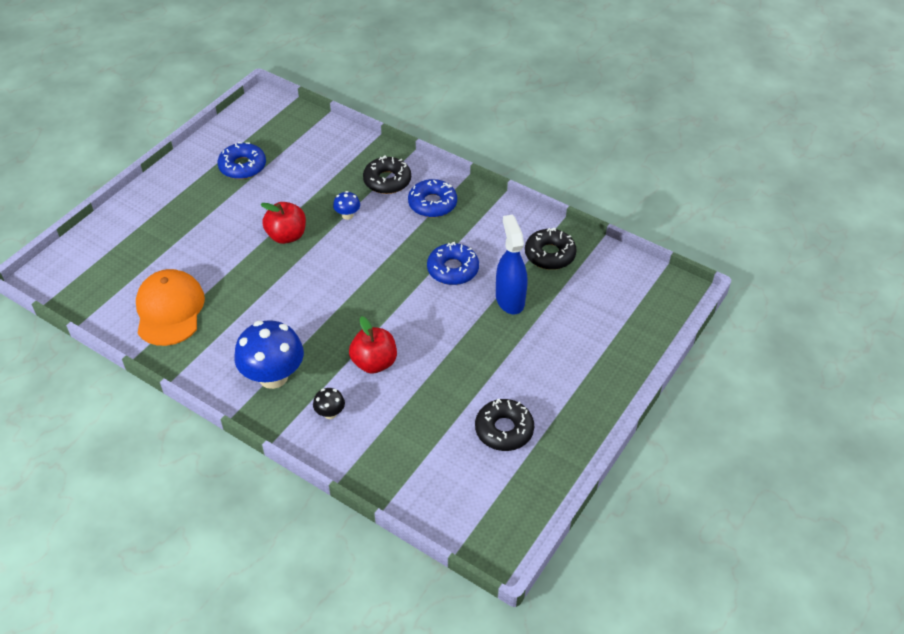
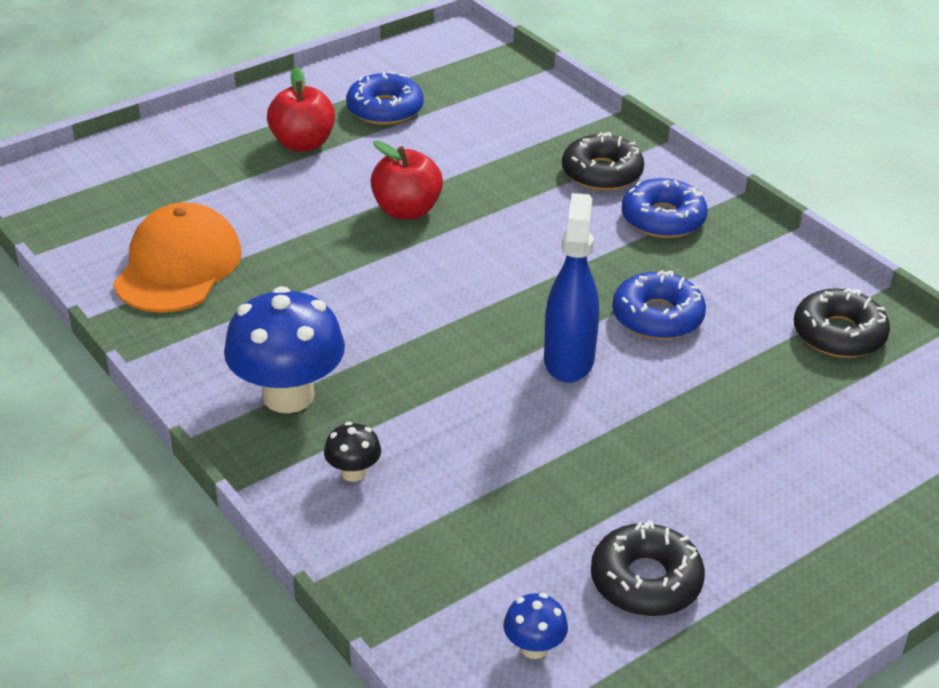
camera: 20 degrees right, 10 degrees down
(347, 215) = (516, 204): blue mushroom -> blue mushroom (534, 647)
(374, 363) = (462, 418): red apple -> red apple (303, 144)
(510, 299) = (739, 383): blue spray bottle -> blue spray bottle (568, 360)

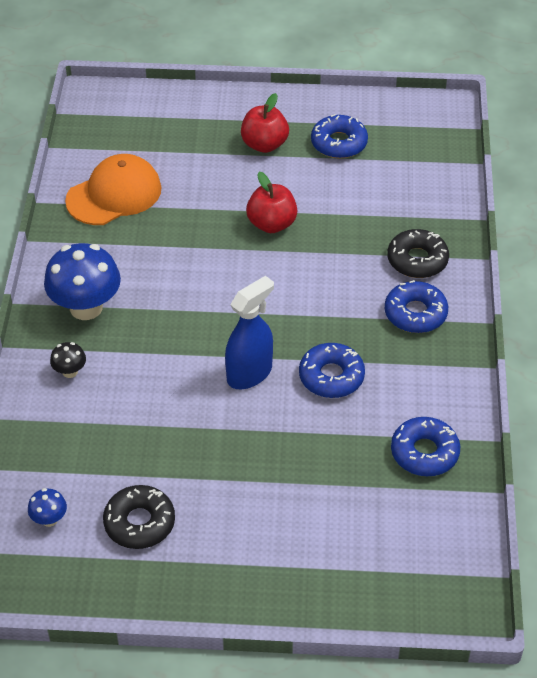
camera: 40 degrees right, 10 degrees up
(839, 334) = (424, 452): black donut -> blue donut

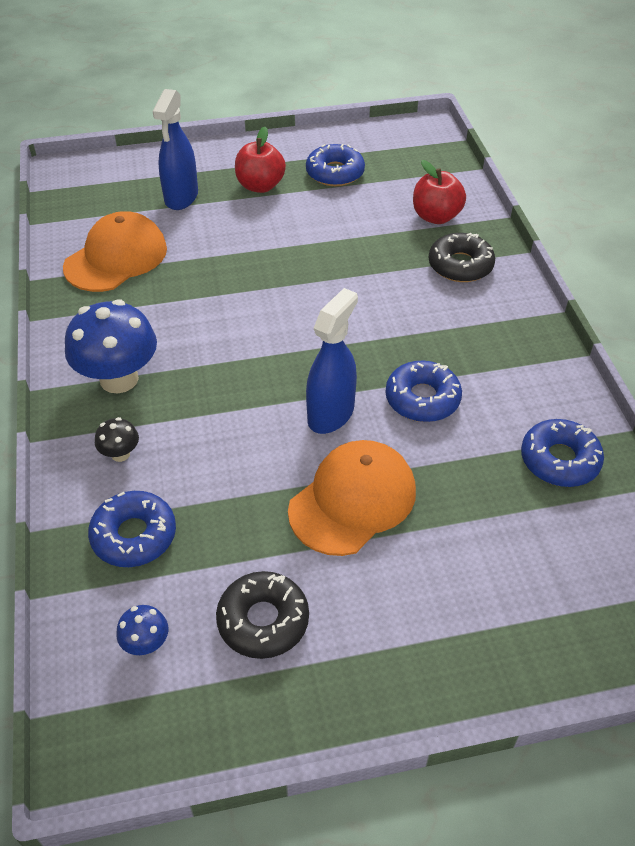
camera: 15 degrees left, 0 degrees up
(189, 144) = (181, 197): none -> blue spray bottle
(240, 448) = (353, 500): none -> orange cap
(271, 224) = (296, 257): red apple -> red apple (436, 216)
(415, 313) = (482, 317): blue donut -> blue donut (134, 535)

